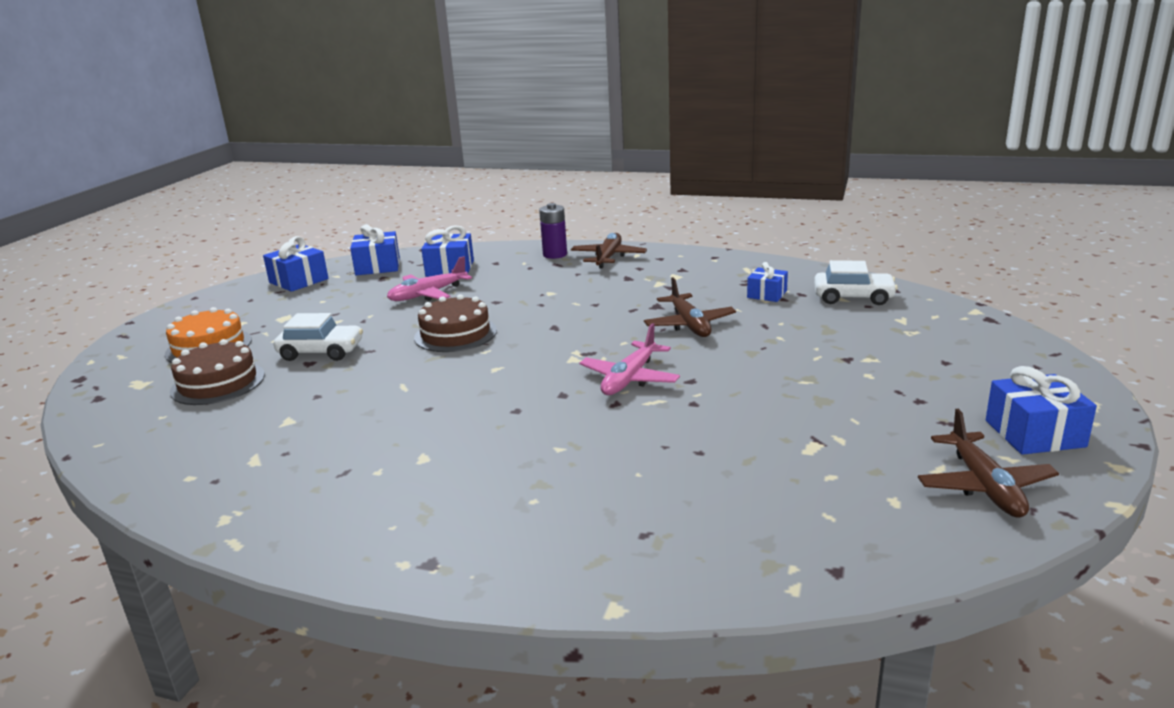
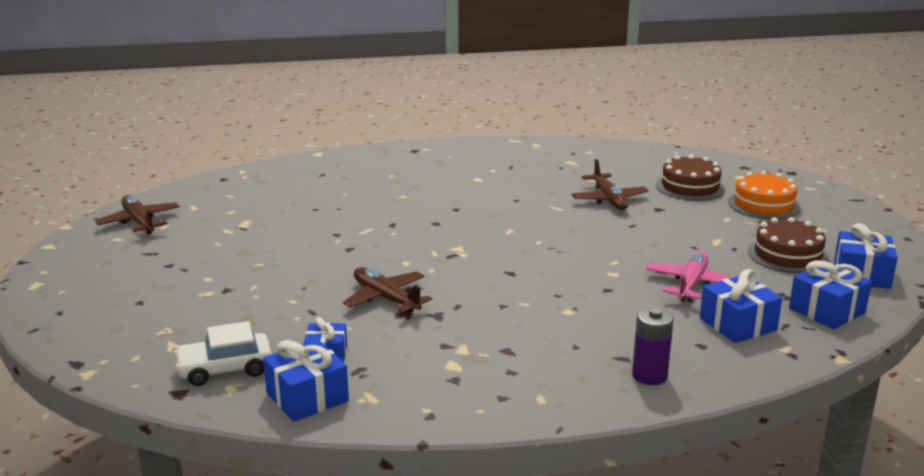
camera: 150 degrees right, 0 degrees up
(321, 352) = (667, 217): white car -> none
(455, 334) = (587, 250): brown cake -> brown cake (787, 255)
(608, 257) = (571, 384): brown plane -> brown plane (609, 199)
(629, 378) = (397, 241): pink plane -> none
(1034, 433) = (92, 256): blue gift -> blue gift (307, 397)

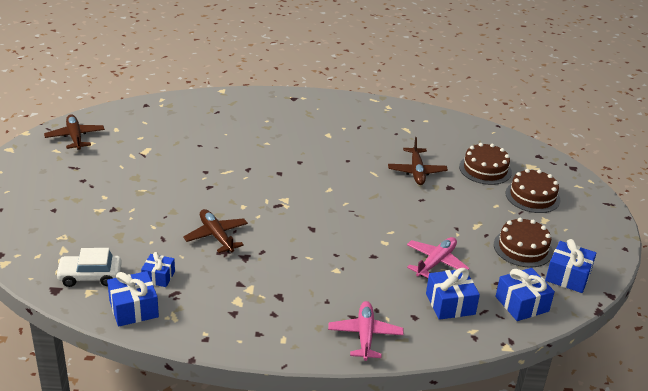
camera: 10 degrees right, 10 degrees up
(649, 376) = (365, 335): purple battery -> pink plane
(764, 204) = (532, 196): orange cake -> brown cake

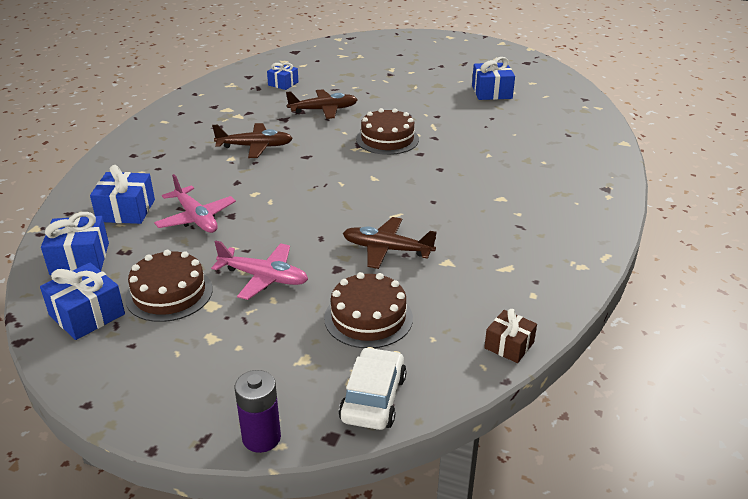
camera: 110 degrees right, 0 degrees up
(75, 137) = (518, 66): brown plane -> brown plane (255, 147)
(90, 276) = (302, 62): white car -> white car (373, 398)
(133, 309) = (251, 73): blue gift -> blue gift (491, 92)
(365, 335) = (131, 156): pink plane -> pink plane (264, 277)
(472, 126) = (509, 345): none -> brown gift
(532, 196) = (273, 346): brown cake -> brown cake (387, 139)
(591, 187) = (261, 438): none -> purple battery

